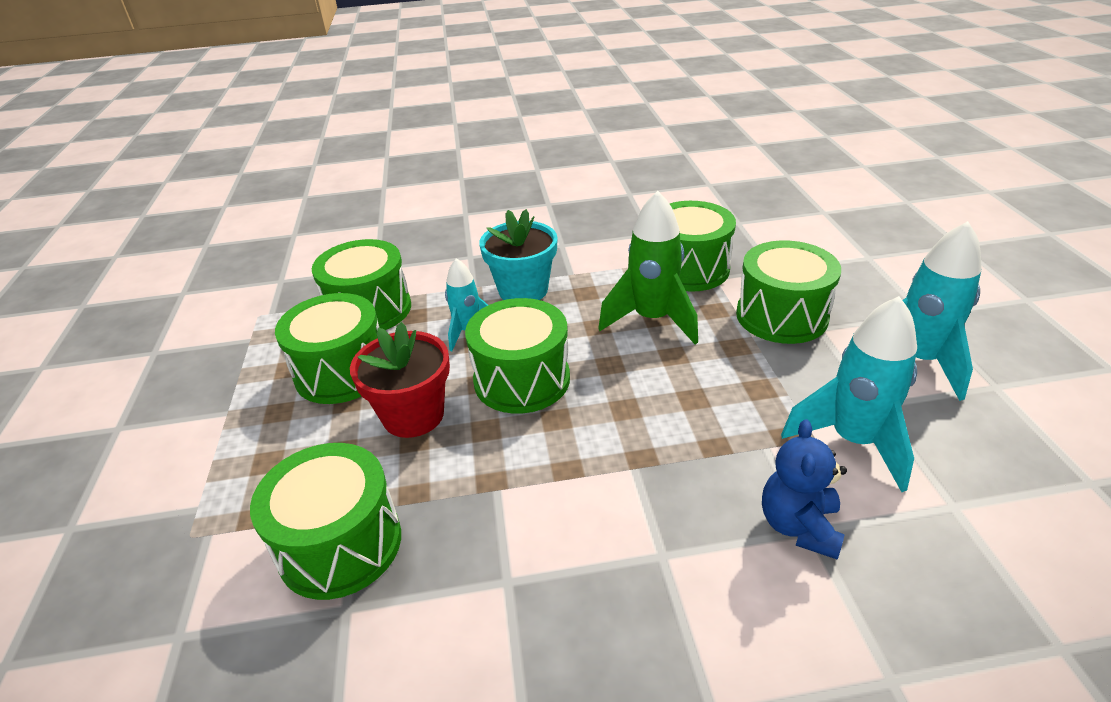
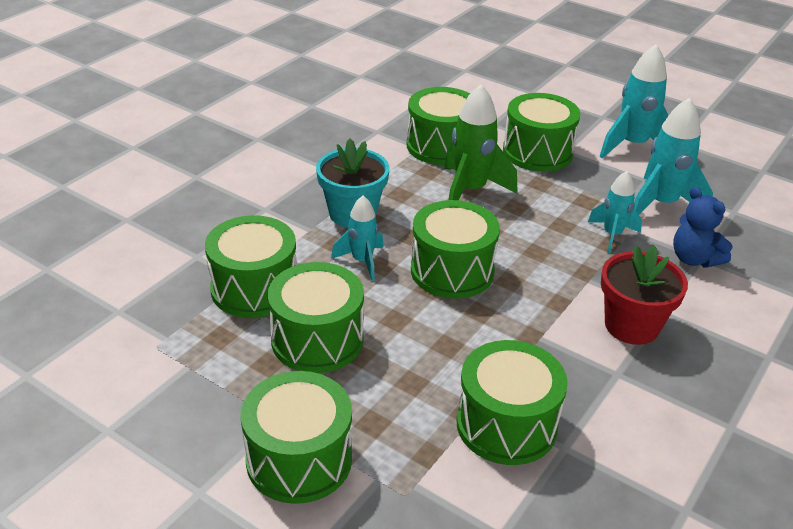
camera: 50 degrees left, 0 degrees up
(189, 451) = (299, 459): none -> green drum
(413, 415) = (421, 333): red flower pot -> red flower pot (631, 326)
(734, 439) = (612, 235): none -> turquoise rocket

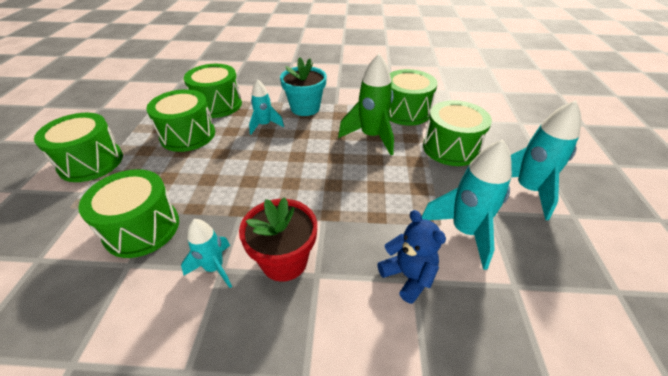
camera: 60 degrees right, 5 degrees up
(452, 271) = (282, 157): green drum -> none
(612, 235) = (390, 215): turquoise rocket -> turquoise rocket (214, 268)
(694, 259) = (408, 276): blue teddy bear -> blue teddy bear turned 120 degrees clockwise

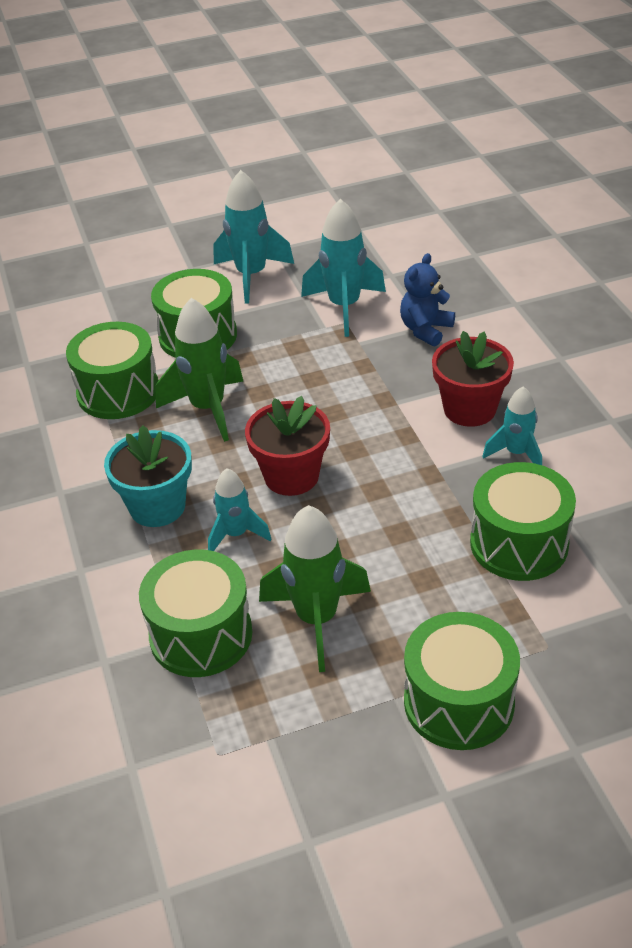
camera: 110 degrees left, 0 degrees up
(188, 135) = (317, 619): green drum -> green rocket
(289, 152) = (291, 476): none -> red flower pot

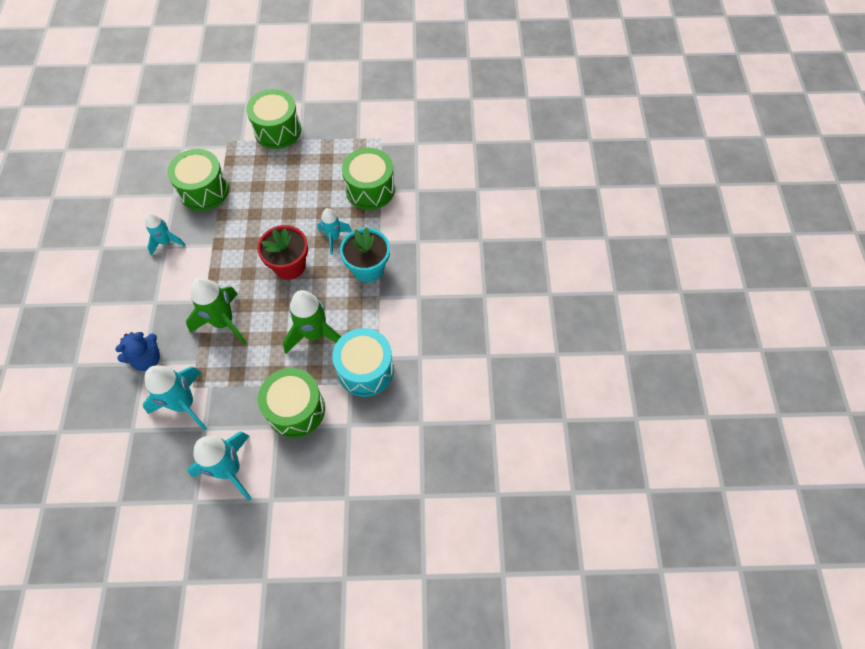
camera: 165 degrees left, 20 degrees up
(118, 392) = (365, 370): green drum -> turquoise drum
(317, 619) = (316, 181): green rocket -> green rocket (224, 322)
(469, 409) = (168, 281): red flower pot -> none

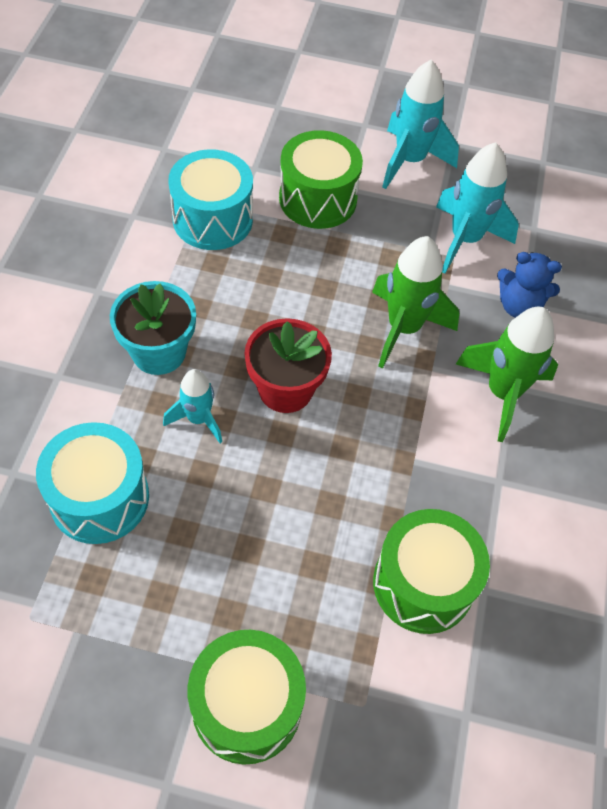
camera: 170 degrees left, 5 degrees down
(147, 359) = (519, 306): blue teddy bear -> blue teddy bear turned 135 degrees counterclockwise
(166, 242) = (496, 488): turquoise rocket -> none
(315, 334) = (270, 279): green rocket -> green rocket (502, 393)
(370, 189) = (99, 498): green drum -> turquoise drum

